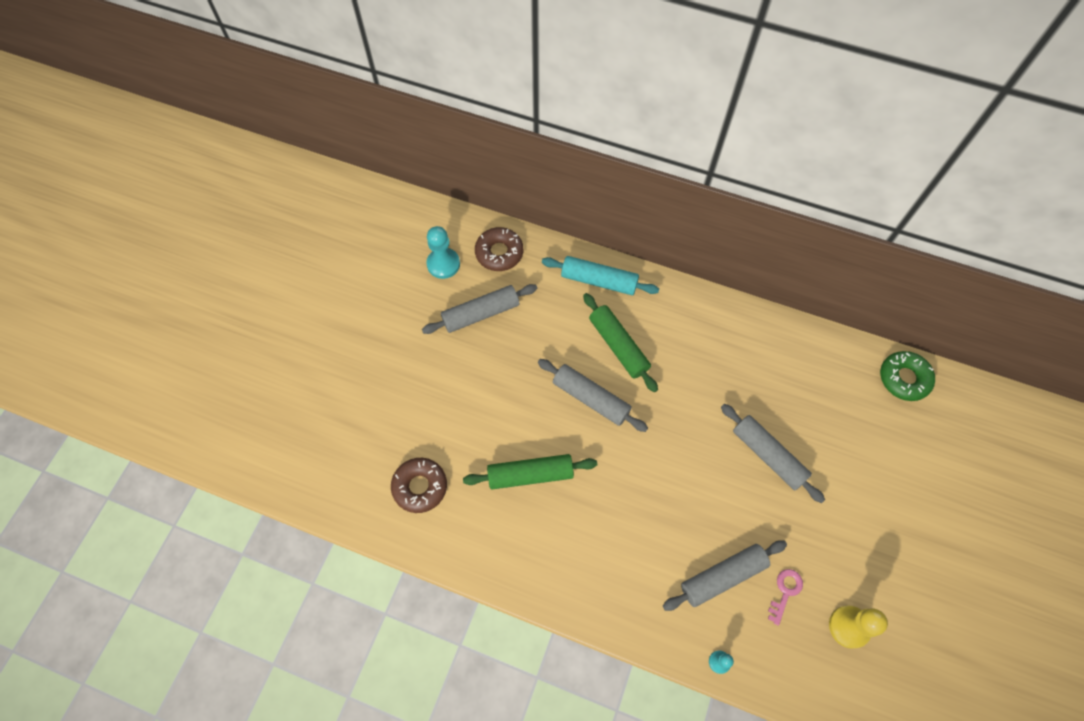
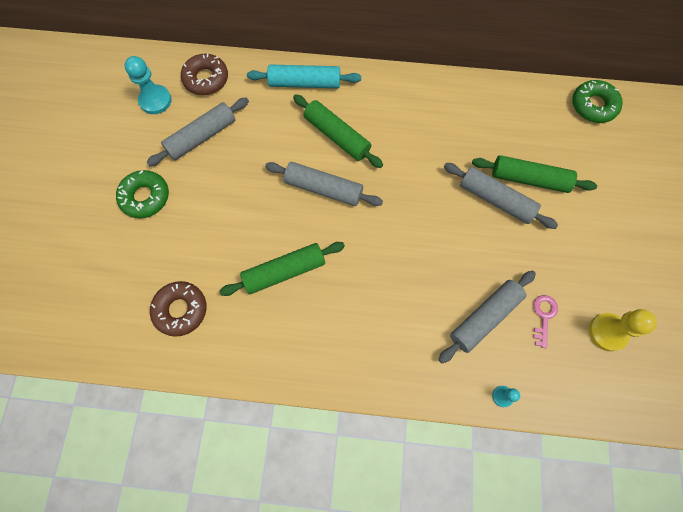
camera: 15 degrees left, 5 degrees up
(411, 363) = (145, 197): none -> green donut
(810, 442) = (529, 179): none -> green rolling pin

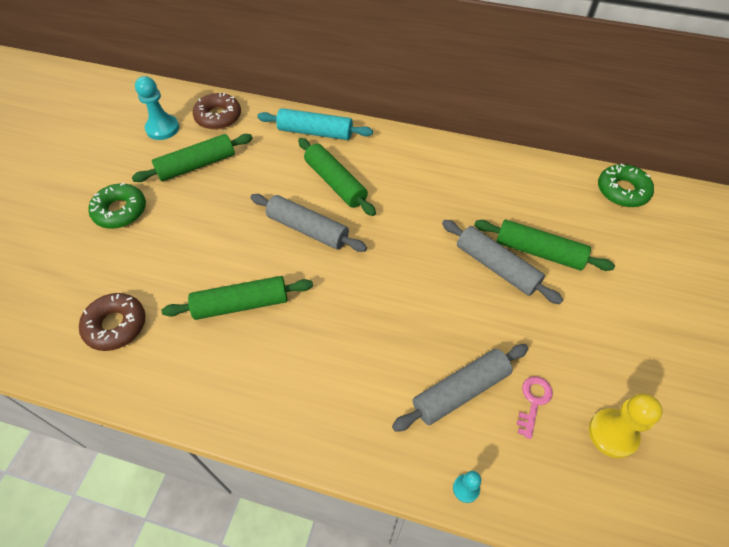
camera: 10 degrees right, 15 degrees down
(201, 137) = (197, 165): grey rolling pin -> green rolling pin

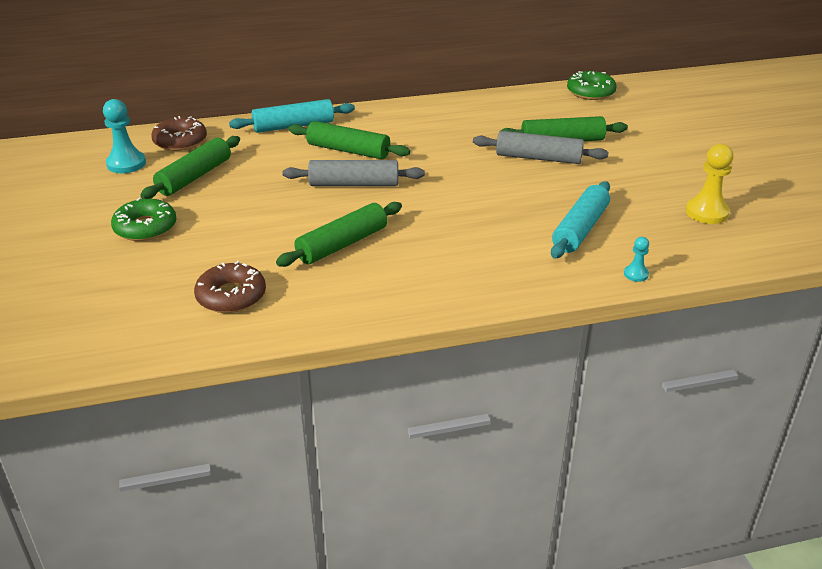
camera: 30 degrees left, 20 degrees down
(460, 391) = (580, 229): grey rolling pin -> turquoise rolling pin
(533, 401) = (638, 216): pink key -> none

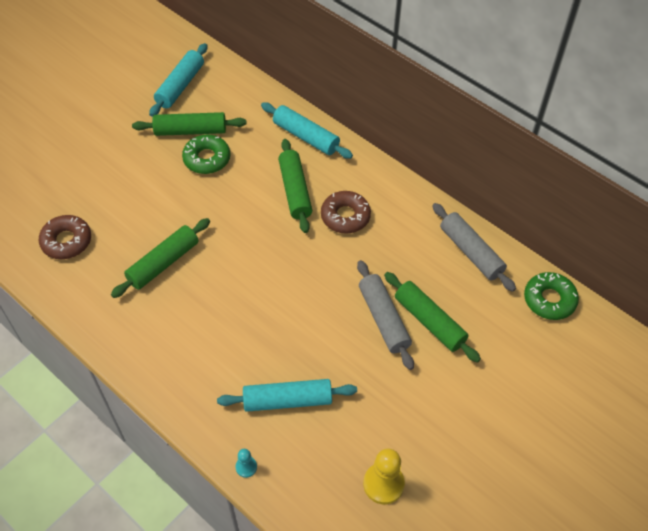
camera: 55 degrees right, 20 degrees up
(126, 164) = (180, 86): turquoise pawn -> turquoise rolling pin
(145, 227) = (112, 149): green donut -> green donut (207, 159)
(180, 141) = (231, 91): brown donut -> brown donut (345, 216)
(342, 244) = (163, 263): green rolling pin -> green rolling pin turned 60 degrees counterclockwise
(354, 184) = (248, 223): grey rolling pin -> grey rolling pin (470, 252)

